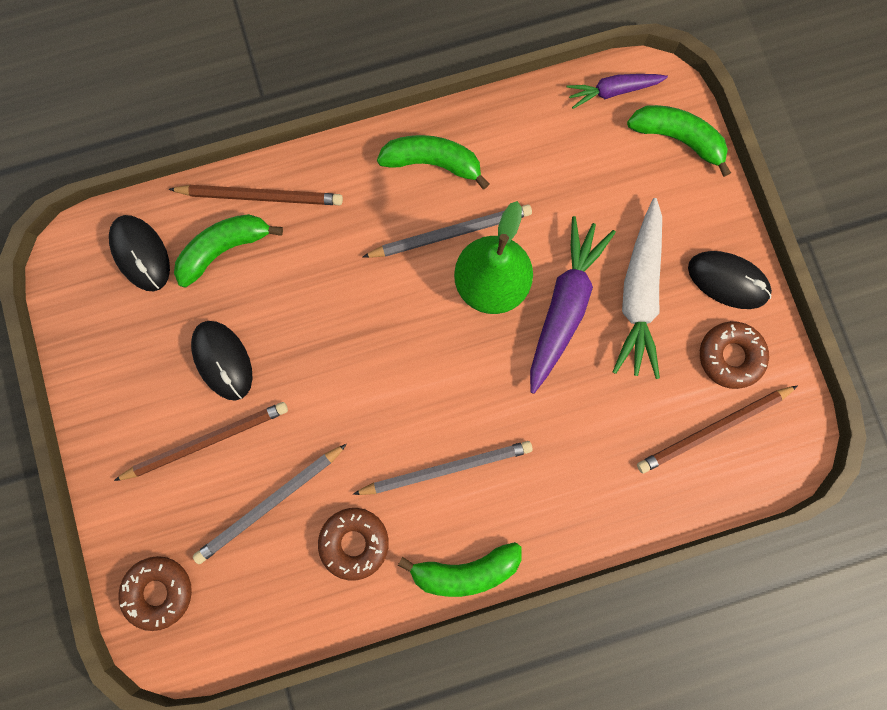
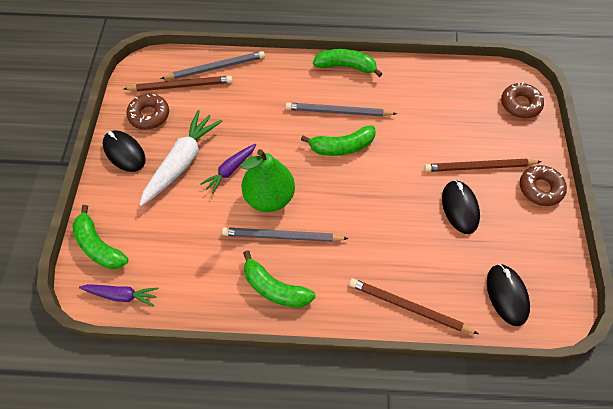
camera: 160 degrees left, 20 degrees down
(225, 249) = (444, 278): green banana -> green banana (341, 147)
(270, 503) = (446, 125): grey pencil -> grey pencil (215, 68)
(354, 542) = (403, 94): brown donut -> brown donut (540, 189)
(564, 306) = (230, 170): purple carrot -> purple carrot, size x0.58

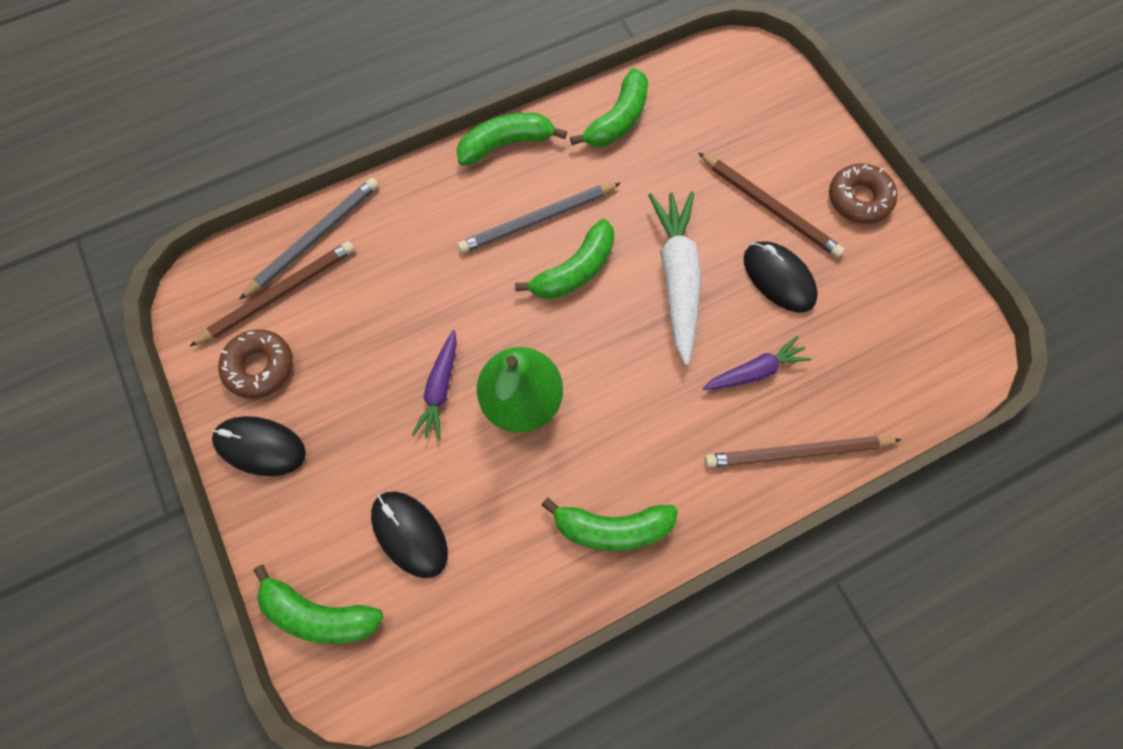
camera: 30 degrees left, 10 degrees up
(121, 295) = (404, 666): purple carrot -> purple carrot (754, 371)
(182, 162) = (360, 415): white carrot -> white carrot (677, 278)
(282, 236) = (576, 447): grey pencil -> none
(417, 81) = (617, 120): none -> green banana
(479, 167) = (769, 207): brown pencil -> brown pencil turned 105 degrees counterclockwise
(506, 295) = (901, 367): black mouse -> black mouse (410, 534)
(520, 104) = (768, 90): brown donut -> none

